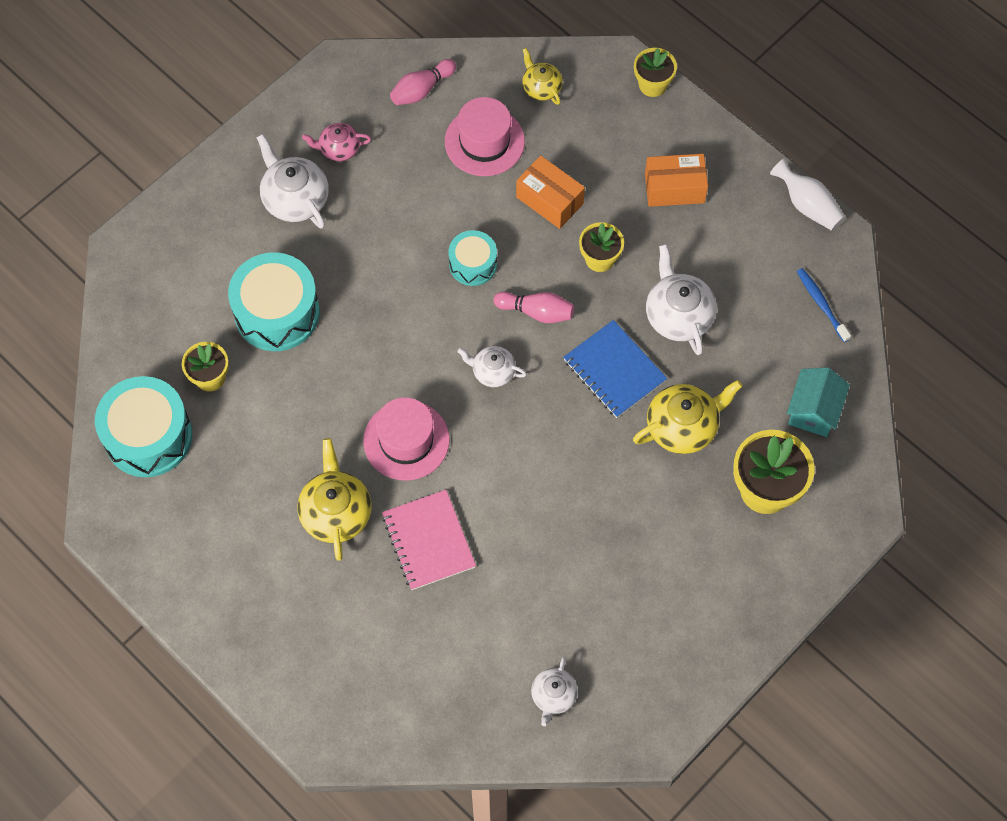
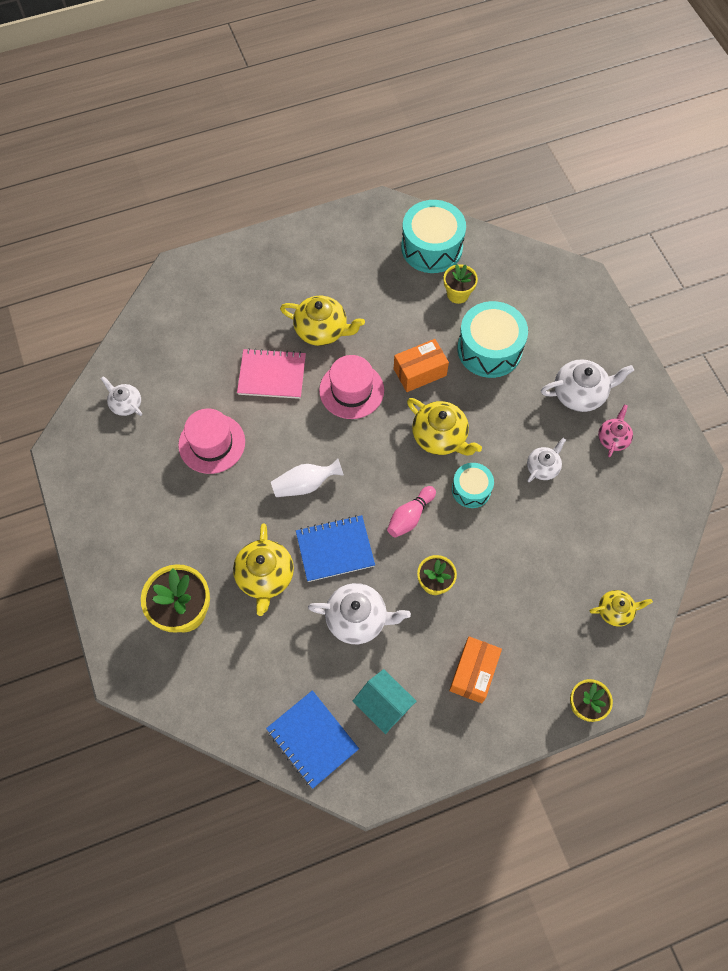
camera: 115 degrees right, 0 degrees up
(421, 90) = (647, 518): pink bowling pin -> none
(422, 320) = (440, 437): none -> yellow teapot
(484, 141) = (579, 544): pink hat -> pink hat (212, 443)
(492, 371) = (376, 466): white teapot -> white teapot (543, 467)
(549, 200) = (504, 569): orange box -> orange box (420, 372)
(807, 205) = (408, 779): white vase -> white vase (305, 485)
(813, 411) = (226, 681): turquoise house -> turquoise house (384, 705)
(821, 304) = (312, 739): blue toothbrush -> blue notebook

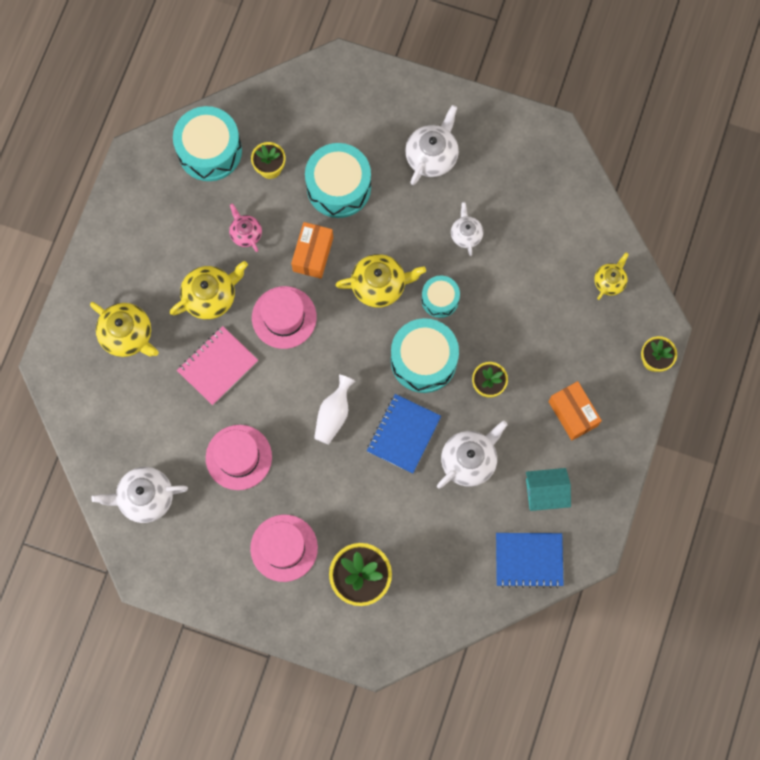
camera: 50 degrees left, 10 degrees up
(126, 404) = (145, 497): white teapot -> white teapot, size x1.65
(164, 532) = (284, 548): none -> pink hat
(265, 576) = (382, 500): yellow teapot -> yellow teapot (128, 335)
(410, 516) = (423, 360): pink bowling pin -> turquoise drum
(613, 438) = (486, 166): pink teapot -> pink teapot (246, 233)

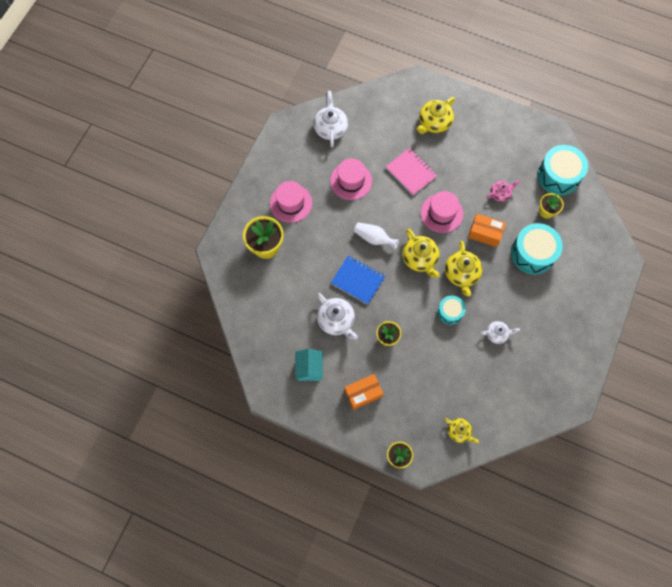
camera: 95 degrees right, 5 degrees down
(211, 296) = (457, 171): yellow teapot -> yellow teapot (420, 259)
(423, 360) = (407, 297): turquoise drum -> none
(432, 156) = (556, 316): white teapot -> none
(529, 560) = (265, 352): blue notebook -> none

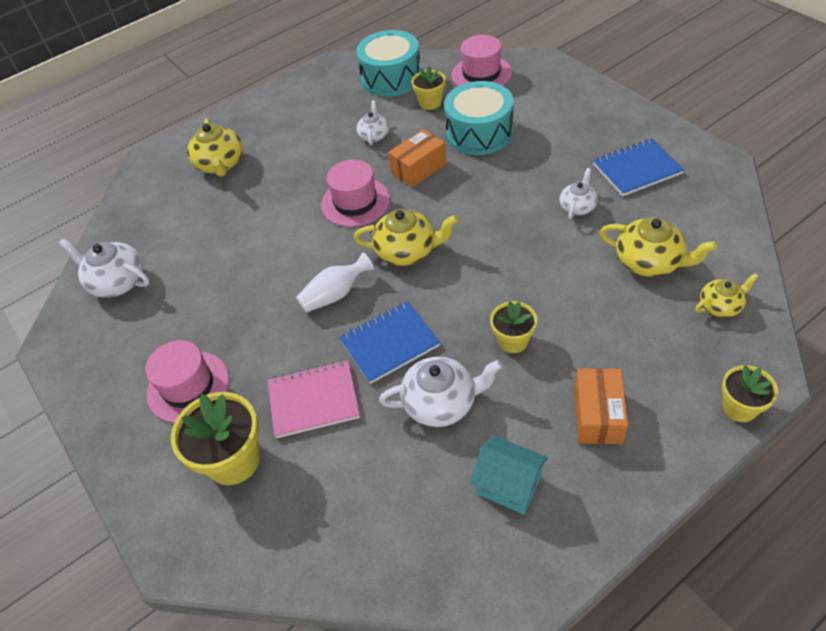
camera: 55 degrees left, 20 degrees down
(351, 181) = (221, 288): pink hat -> pink hat (481, 74)
(411, 172) = (268, 213): pink notebook -> pink notebook (313, 400)
(450, 312) = (514, 246): turquoise drum -> none
(461, 274) = (462, 213): yellow teapot -> yellow teapot (649, 262)
(500, 194) = (374, 135): pink teapot -> white teapot
(545, 356) = (636, 169): none -> blue notebook

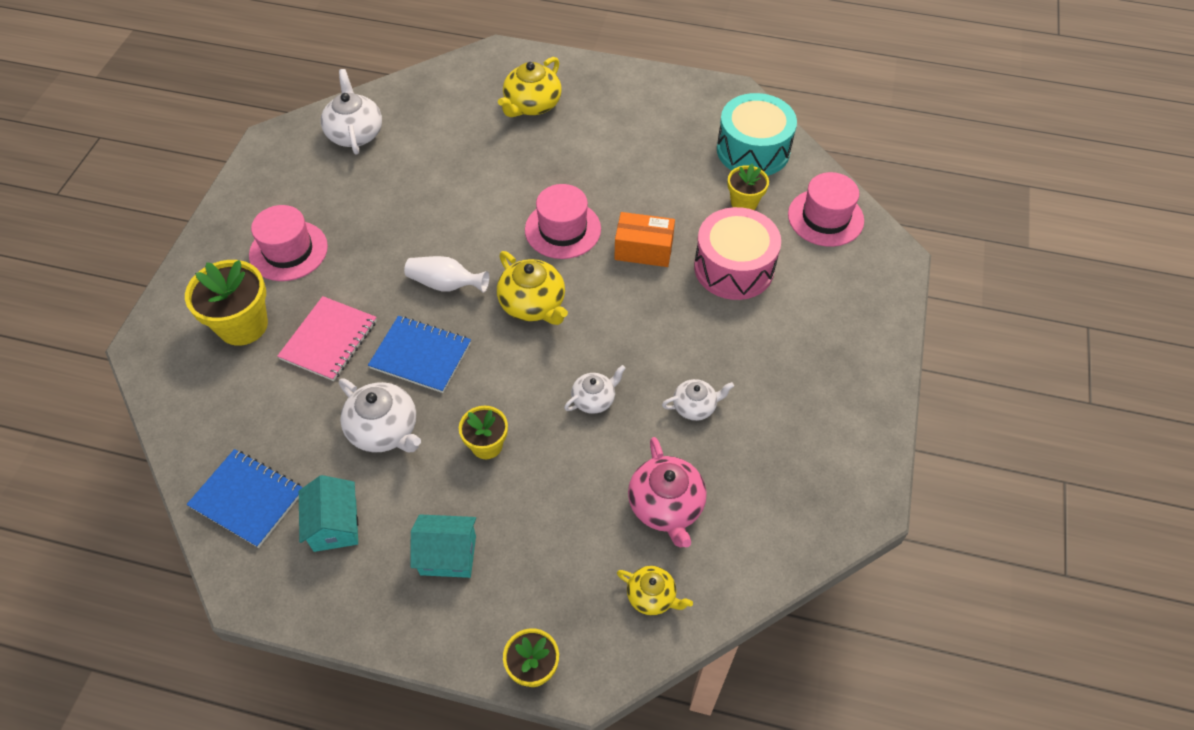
camera: 45 degrees right, 5 degrees up
(313, 400) = (329, 340): pink notebook -> pink notebook turned 75 degrees clockwise
(374, 135) = (660, 188): white teapot -> white teapot (594, 399)
(479, 133) = (734, 267): turquoise drum -> pink drum
(597, 415) = (448, 555): orange box -> turquoise house
(636, 169) = (792, 430): blue notebook -> blue notebook (247, 499)
(649, 262) = (666, 506): yellow teapot -> pink teapot

